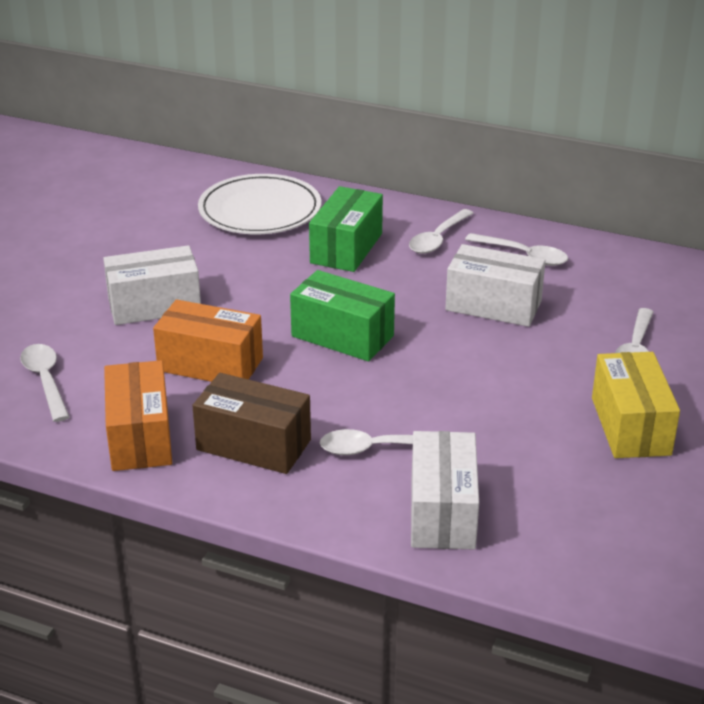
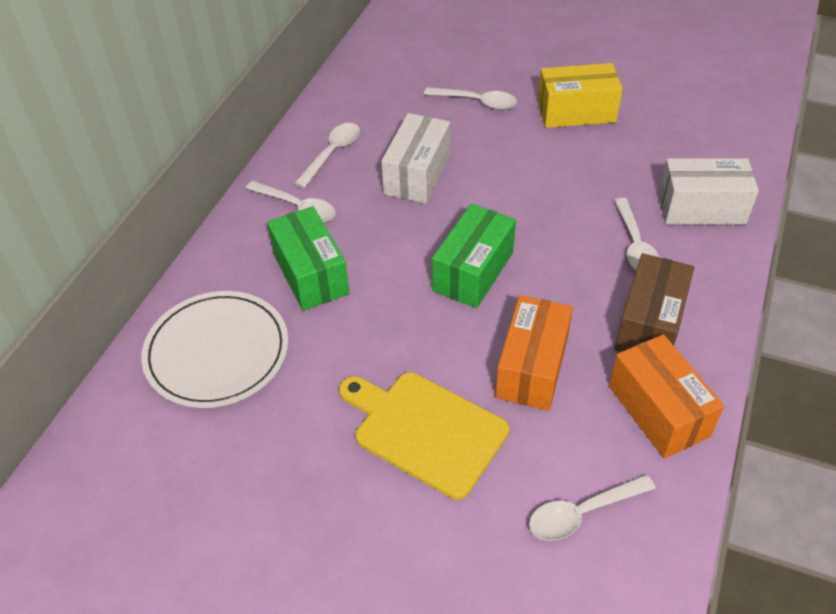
camera: 90 degrees left, 15 degrees up
(140, 437) = (658, 411): orange box -> orange box turned 75 degrees clockwise
(154, 305) = (425, 430): white box -> yellow cutting board
(346, 248) = (310, 274): green box -> green box turned 45 degrees clockwise

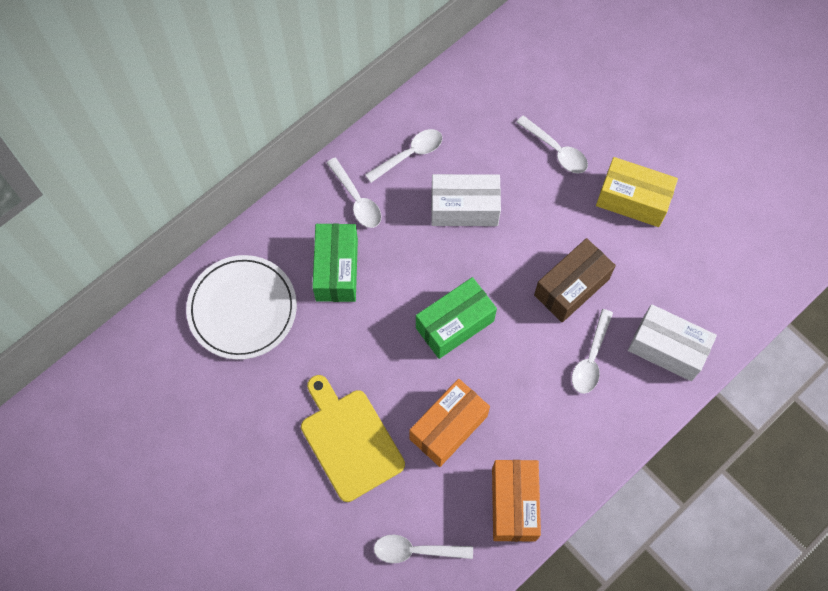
camera: 25 degrees right, 20 degrees up
(417, 174) = (464, 208): white box -> white box turned 45 degrees clockwise
(649, 324) = (554, 433): brown box -> brown box (571, 287)

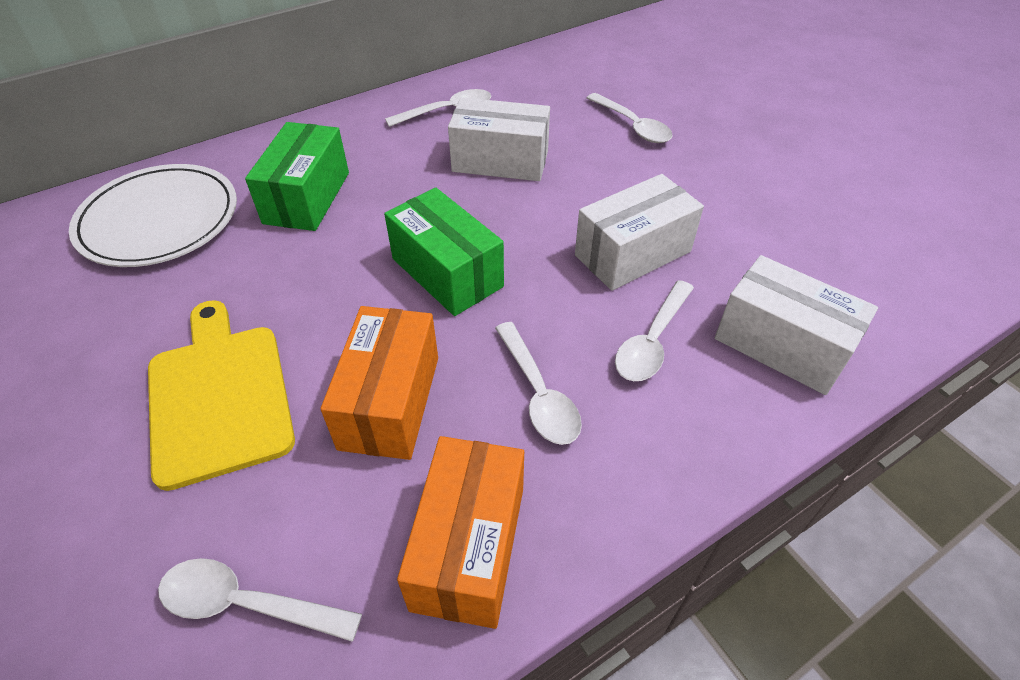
camera: 10 degrees right, 20 degrees down
(356, 199) = (365, 139): white spoon -> white spoon (538, 393)
(448, 427) = (390, 402): orange box -> orange box turned 45 degrees counterclockwise
(454, 324) = (447, 272): green box -> green box turned 75 degrees clockwise
(571, 287) = (632, 253): brown box -> white box
(632, 200) = (731, 178): yellow box -> none

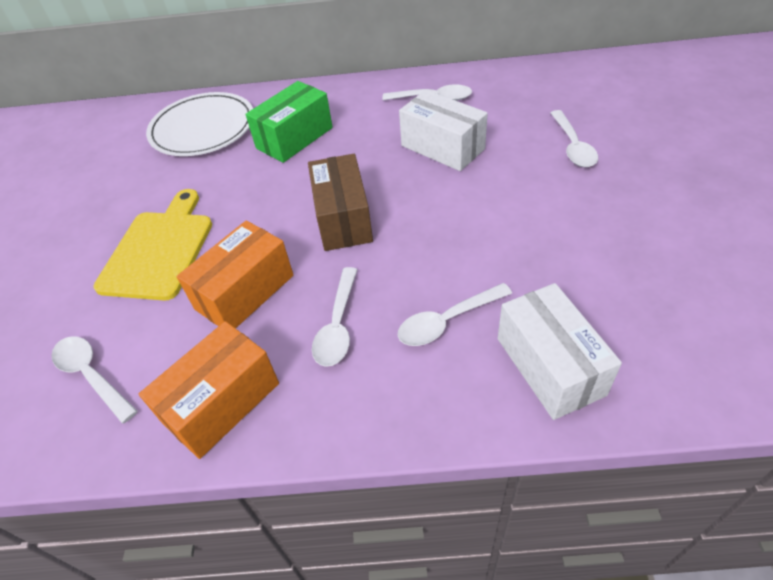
camera: 35 degrees right, 0 degrees up
(447, 272) = (343, 219): green box -> brown box
(632, 253) = (487, 249): white box -> none

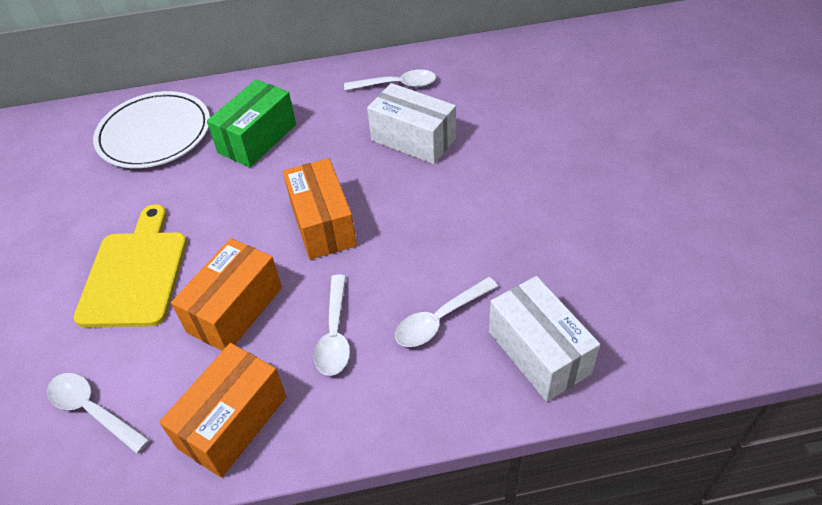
camera: 10 degrees left, 0 degrees up
(343, 219) = (323, 224): brown box -> orange box
(572, 146) = (541, 130): white spoon -> none

